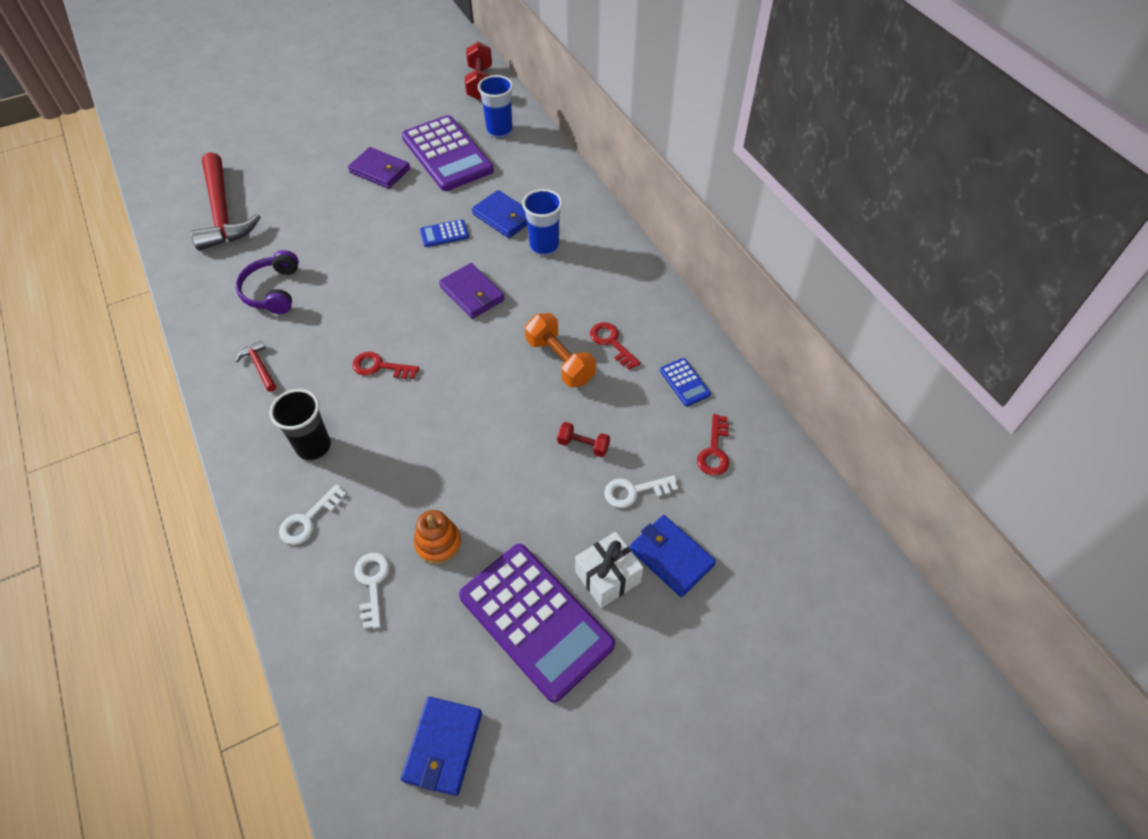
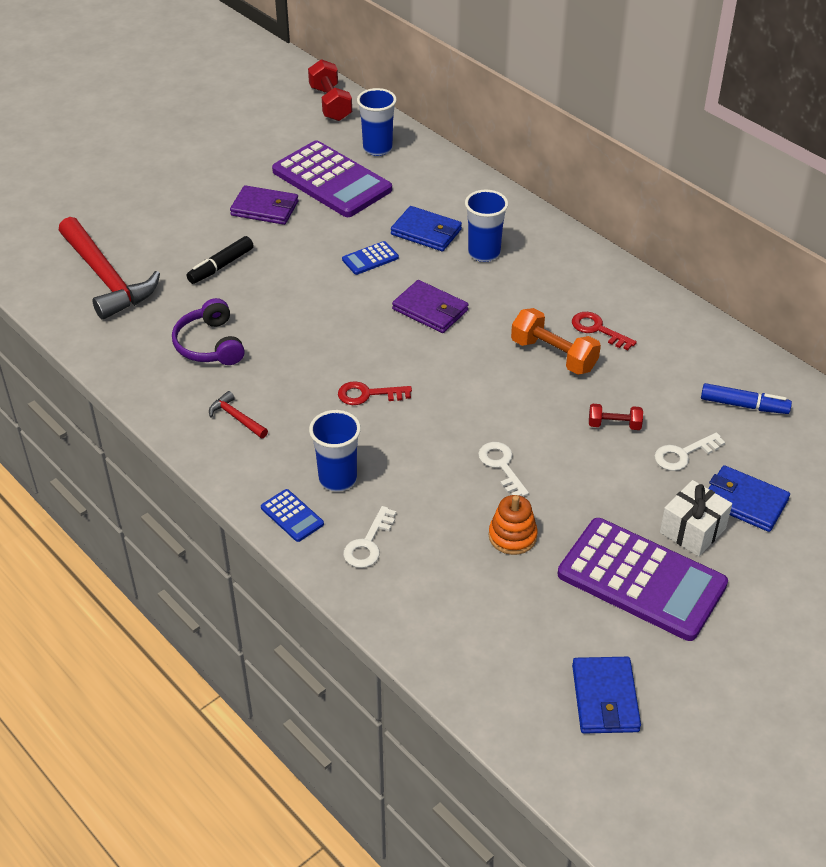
camera: 15 degrees left, 10 degrees down
(314, 447) = (338, 479): black cup -> blue cup
(318, 218) = (221, 266): none -> black marker
(372, 583) = (464, 584): white key -> white key (501, 466)
(684, 382) = (687, 352): blue calculator -> blue calculator (292, 516)
(714, 451) = (744, 405): red key -> blue marker

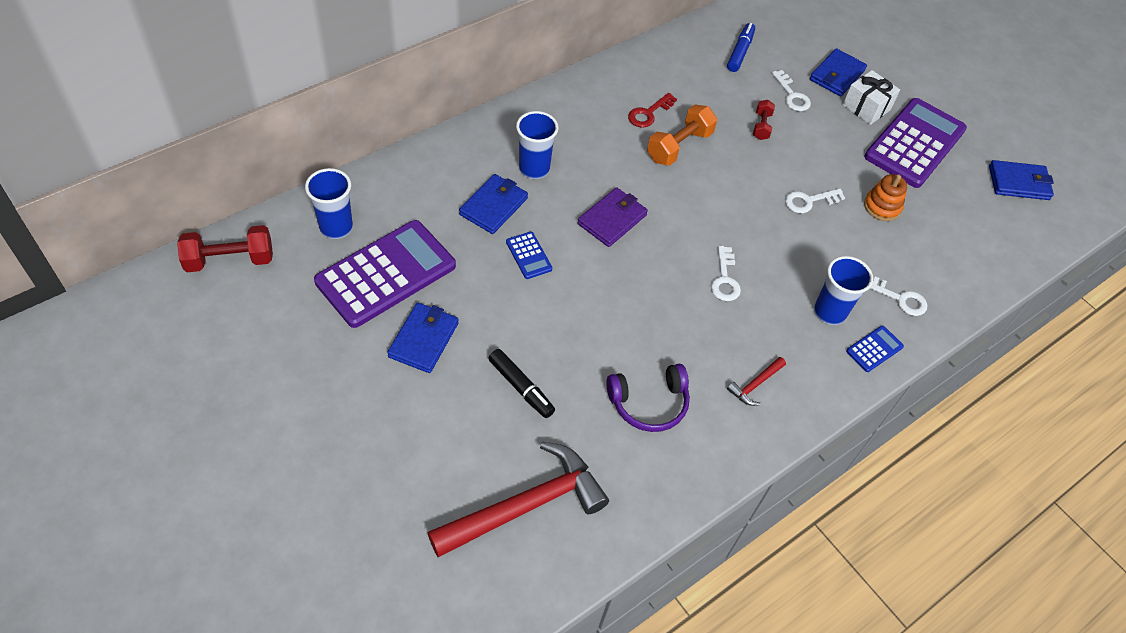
camera: 90 degrees left, 10 degrees up
(265, 208) = (423, 339): purple wallet -> blue wallet
(368, 394) = (725, 279): red key -> white key

